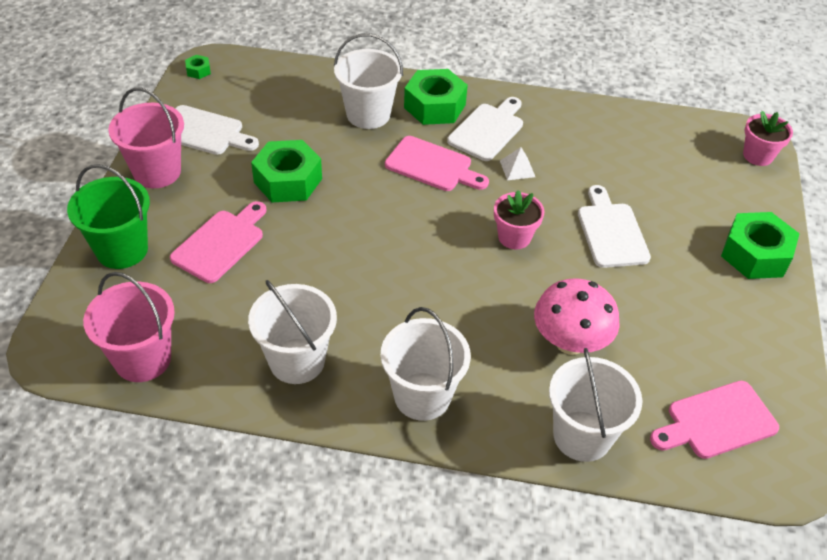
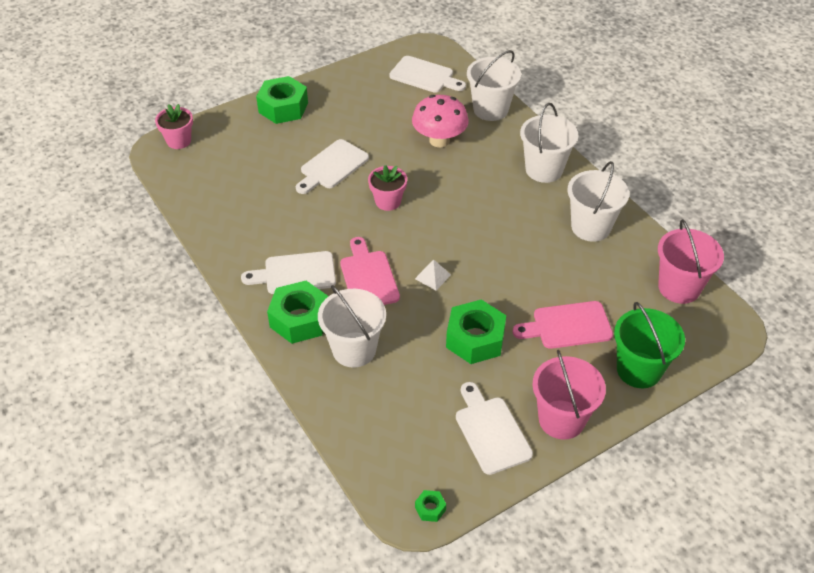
camera: 130 degrees left, 0 degrees up
(517, 168) = (321, 236): white pyramid -> white pyramid (432, 276)
(717, 421) = (424, 76): pink cutting board -> white cutting board

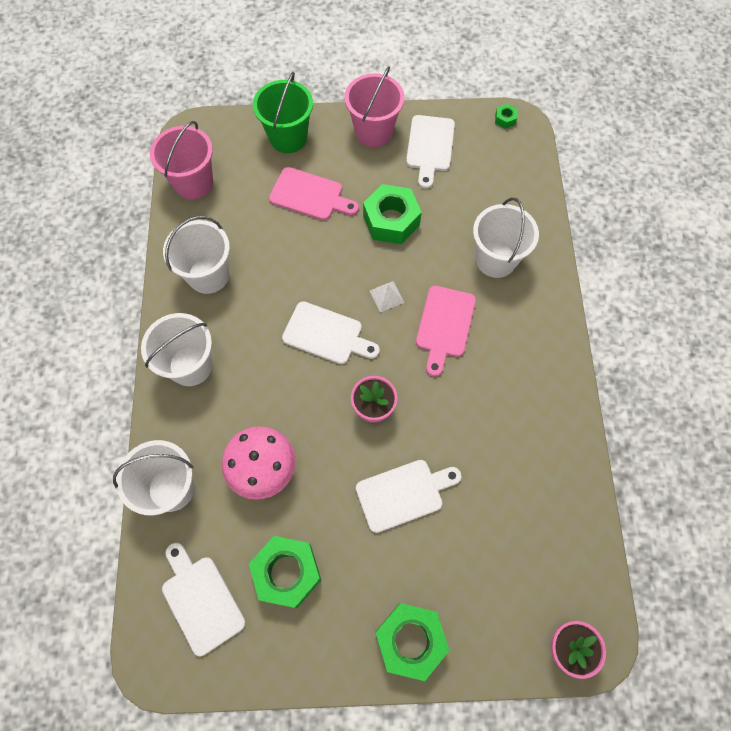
camera: 150 degrees left, 20 degrees up
(295, 273) = (510, 364): white cutting board -> white cutting board (326, 334)
(299, 319) = (528, 312): green nut -> green nut (287, 573)

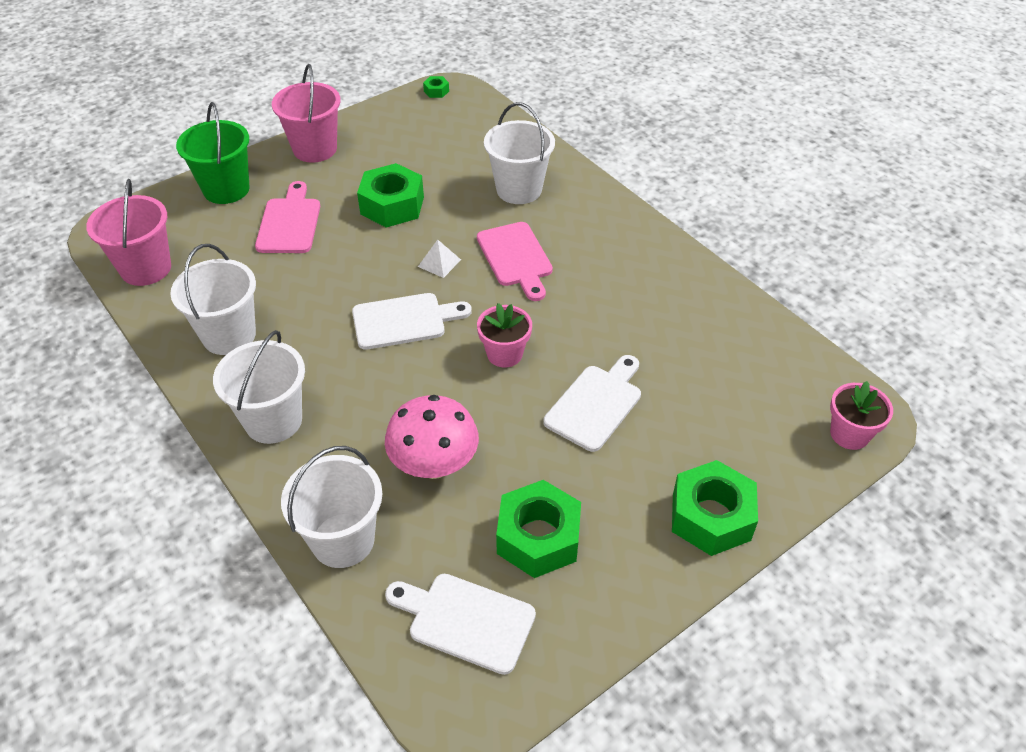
camera: 35 degrees left, 20 degrees down
(310, 195) = (289, 223): pink cutting board -> pink cutting board turned 75 degrees counterclockwise
(430, 147) = (382, 138): white cutting board -> none

